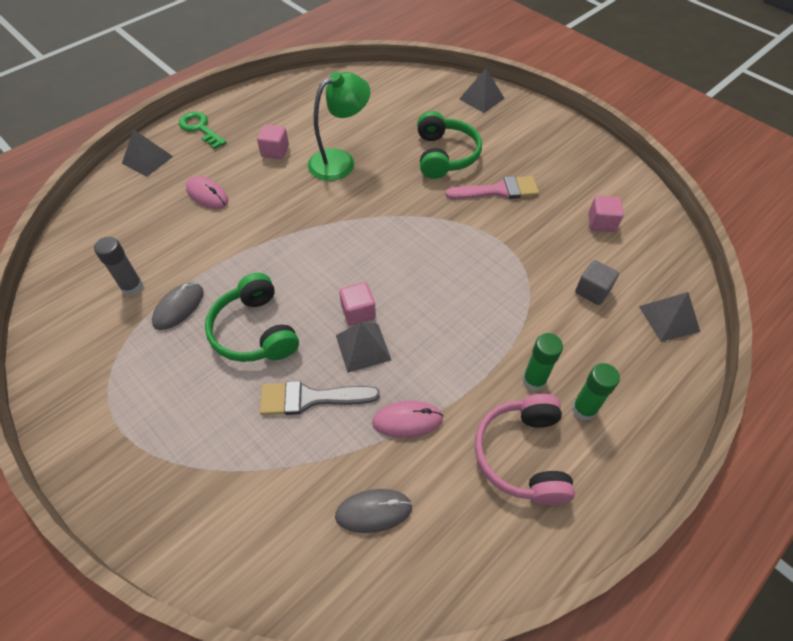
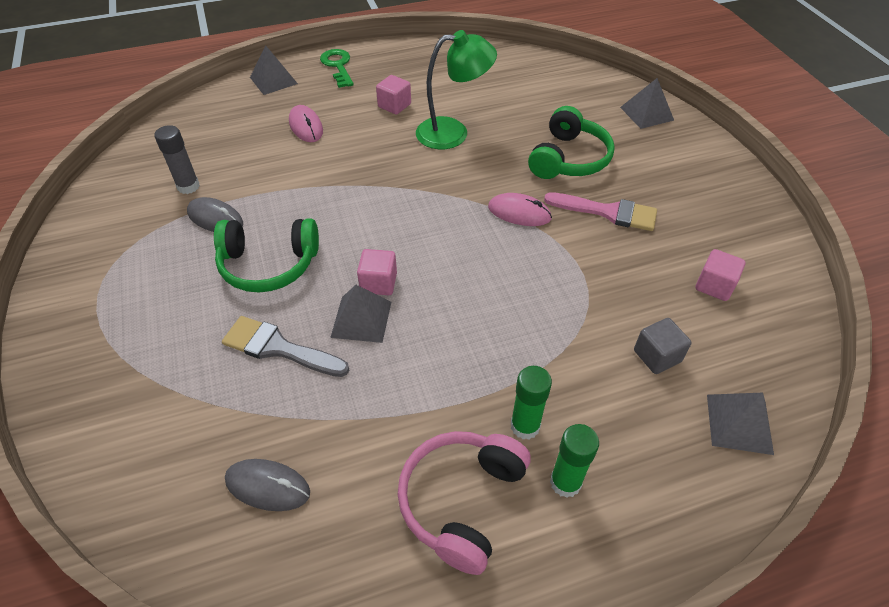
camera: 25 degrees right, 5 degrees down
(179, 307) = (215, 218): grey mouse -> grey mouse turned 60 degrees clockwise
(255, 331) = (269, 264): green headphones -> green headphones turned 90 degrees counterclockwise
(407, 420) = (360, 410): pink mouse -> pink mouse (519, 213)

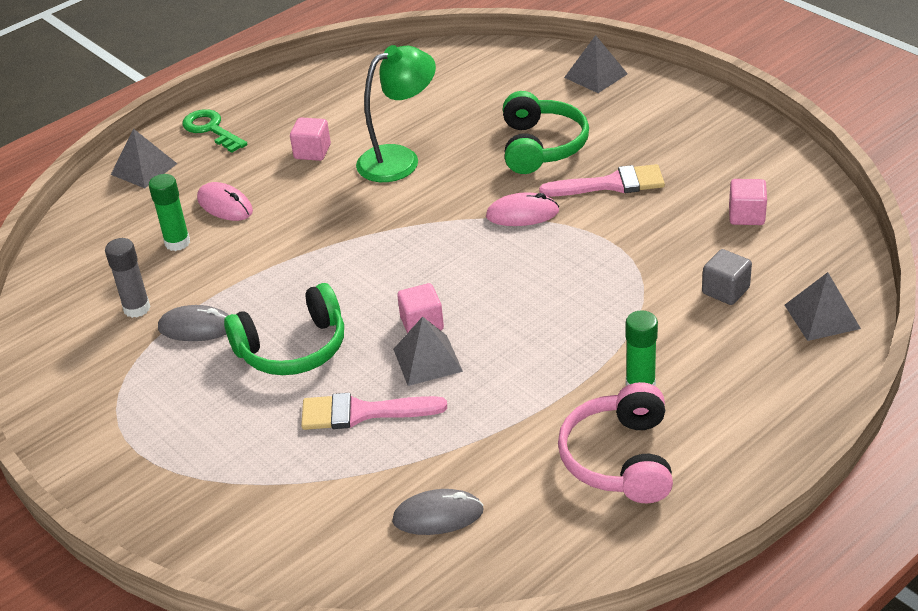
camera: 20 degrees left, 10 degrees down
(278, 348) = (362, 412): grey brush -> pink brush
(565, 482) = (700, 412): green glue stick -> green glue stick (177, 243)

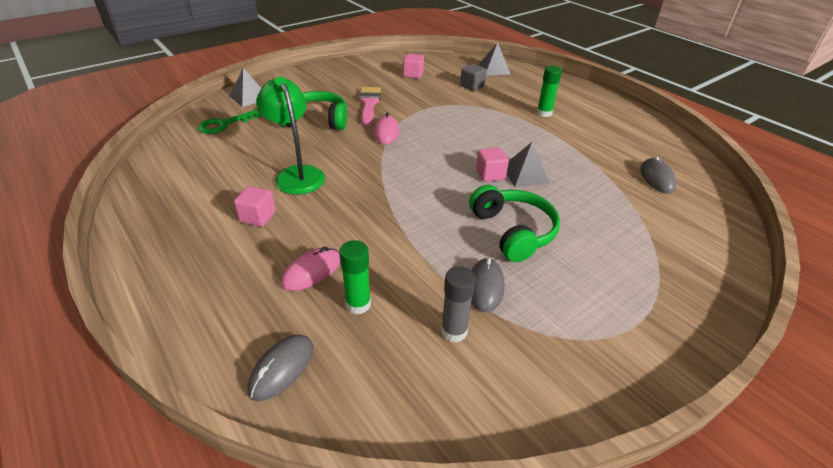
camera: 90 degrees left, 0 degrees up
(108, 213) = (282, 368): none -> grey mouse
(144, 169) = (210, 339): grey pyramid -> none
(211, 129) = (170, 284): green key -> green key (224, 124)
(362, 412) = (577, 202): pink brush -> none
(620, 459) = (598, 123): pink headphones -> none

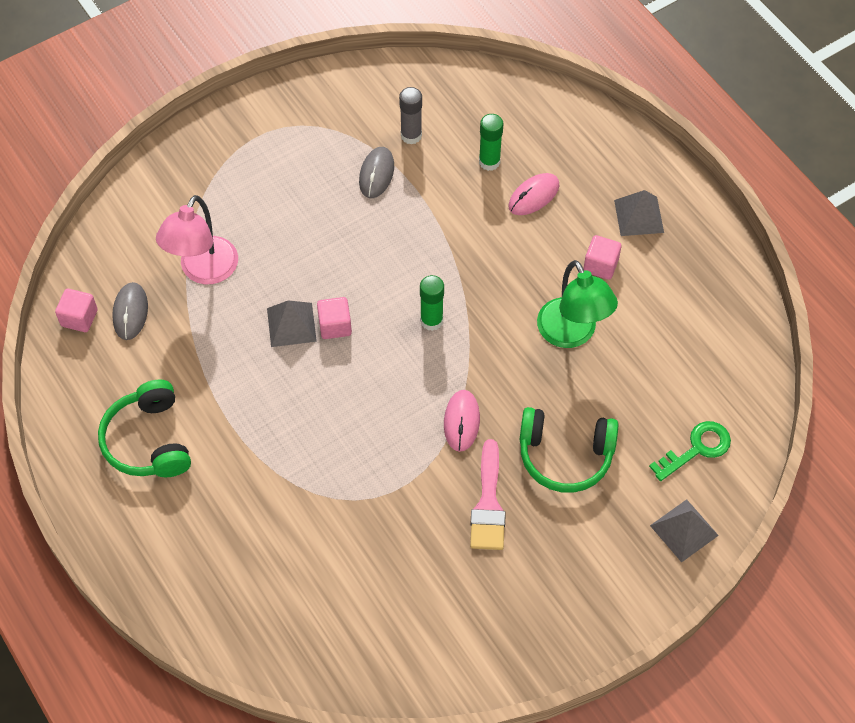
camera: 175 degrees left, 20 degrees up
(282, 368) = (543, 113): grey mouse -> none
(413, 74) = (409, 609): pink cube -> pink cube (79, 318)
(472, 86) = (309, 562): grey cube -> none
(494, 69) = (253, 630): grey pyramid -> grey pyramid (639, 216)
(513, 231) = (333, 236): green headphones -> green headphones (149, 440)
(544, 113) = (215, 468): green glue stick -> green glue stick (431, 321)
(616, 204) = (203, 271): none -> pink lamp

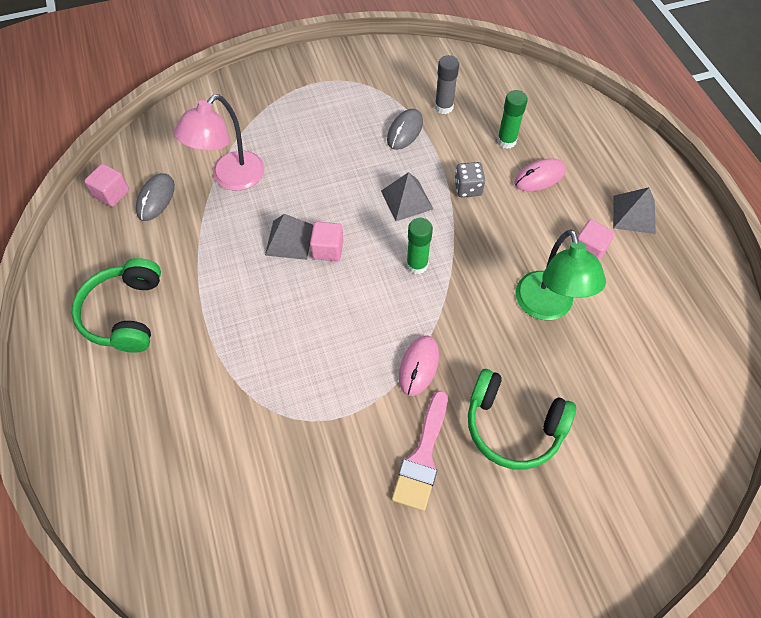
camera: 15 degrees right, 0 degrees up
(462, 225) = (468, 188): none -> grey dice
(684, 530) = (622, 541): grey pyramid -> grey pyramid (407, 200)
(697, 448) = (652, 453): green key -> none

